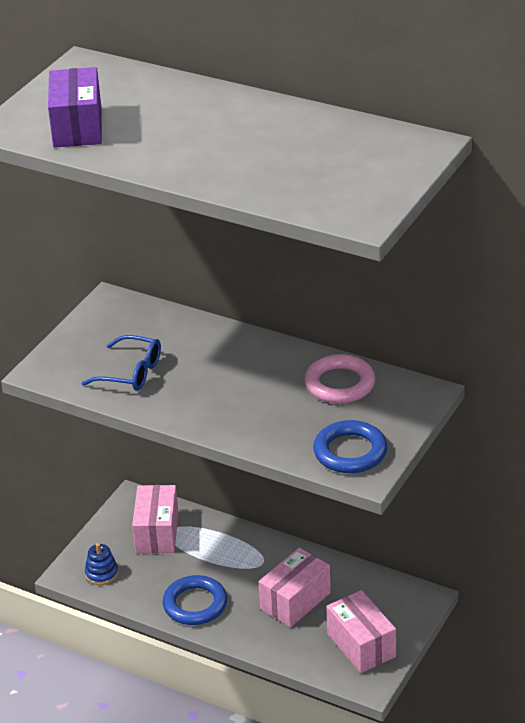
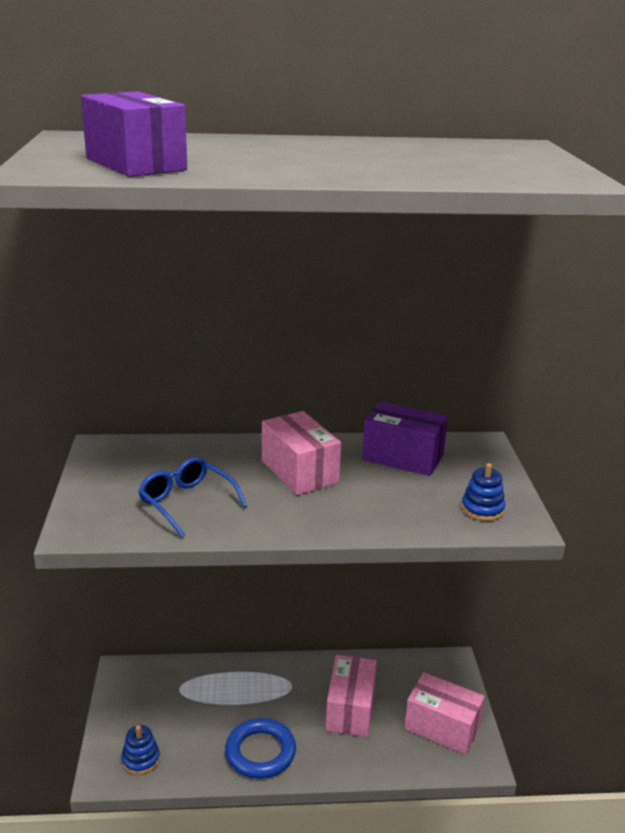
camera: 35 degrees left, 10 degrees down
(131, 372) = (186, 502): blue glasses -> blue glasses turned 120 degrees counterclockwise
(157, 532) = (169, 695): pink box -> pink box (299, 472)
(340, 384) = (403, 457): pink ring -> purple box
(350, 452) = (482, 509): blue ring -> blue stacking toy

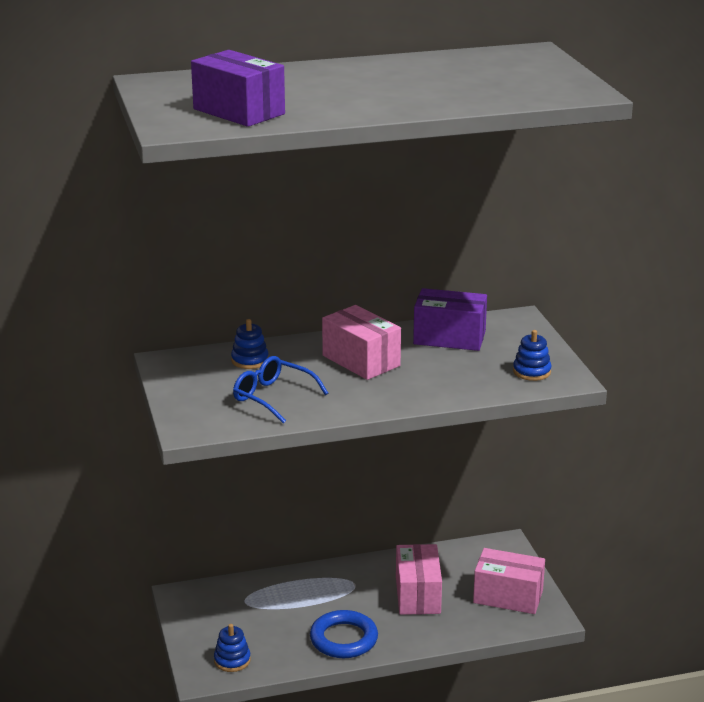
camera: 10 degrees left, 0 degrees up
(185, 457) = (250, 360): none -> blue stacking toy

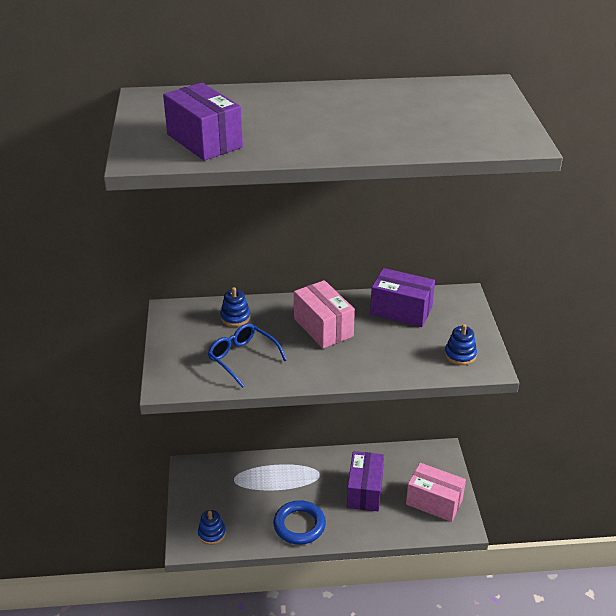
camera: 10 degrees right, 10 degrees up
(417, 595) = (364, 491): pink box -> purple box

